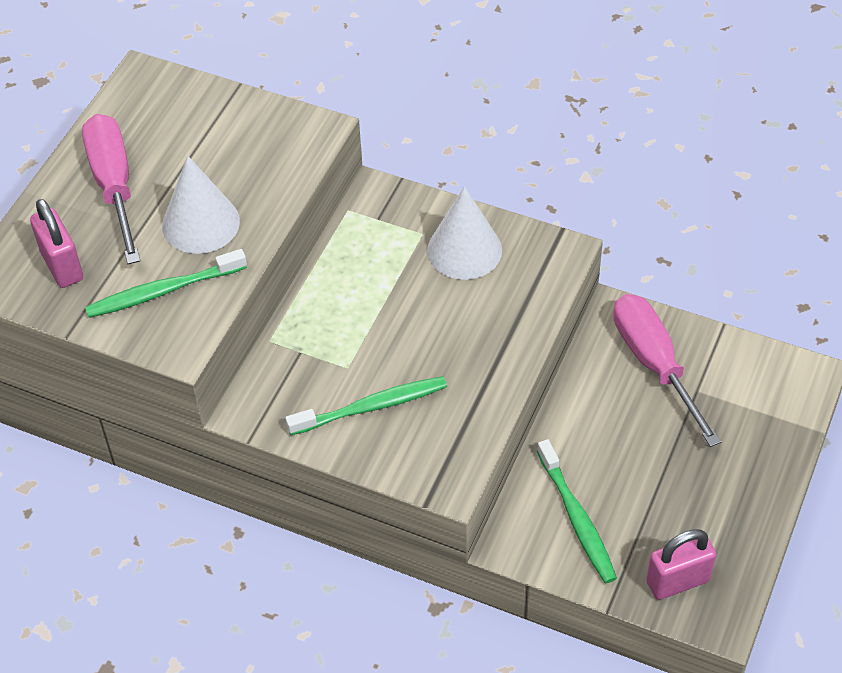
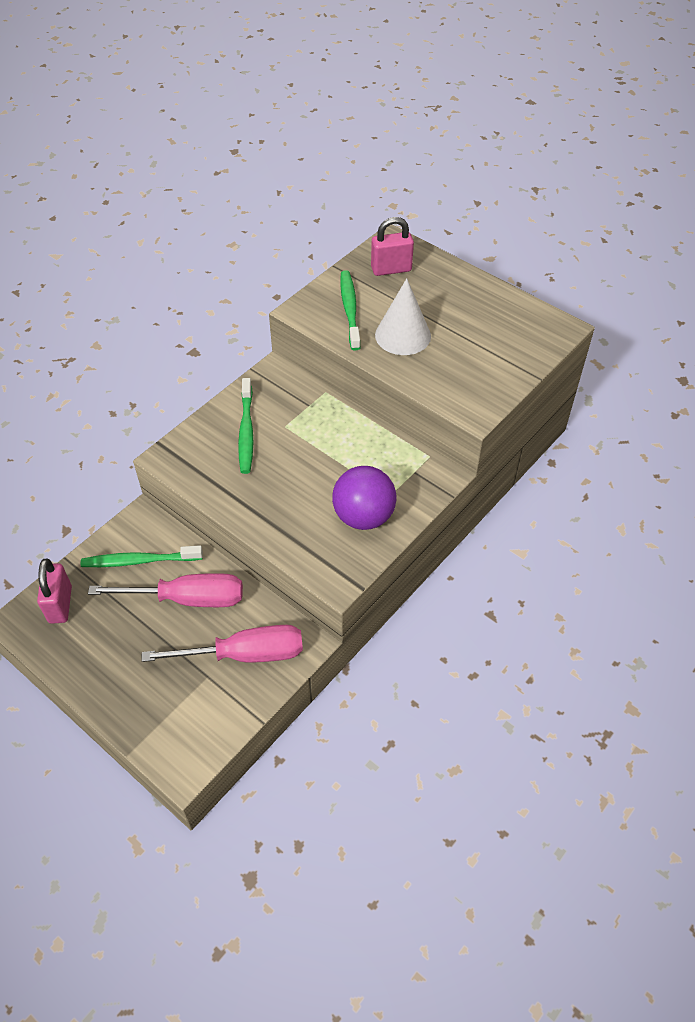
camera: 105 degrees right, 0 degrees up
(114, 184) = (455, 300): pink screwdriver -> pink screwdriver (189, 599)
(464, 250) = (363, 516): white cone -> purple ball

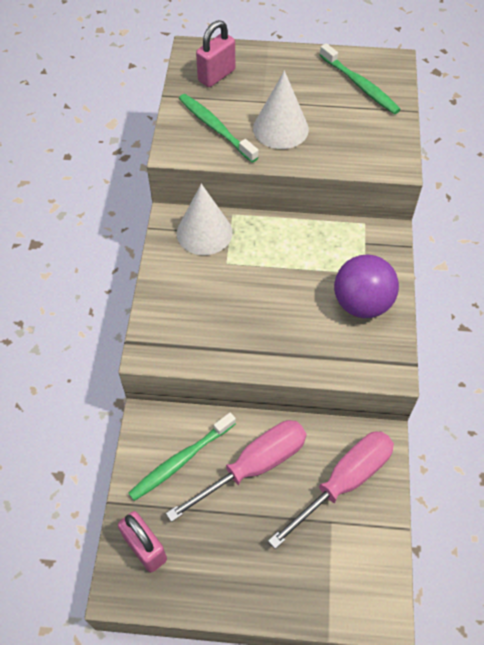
camera: 35 degrees left, 5 degrees up
(246, 431) = (198, 286): green toothbrush -> green toothbrush (360, 85)
(289, 394) = (204, 232): none -> white cone

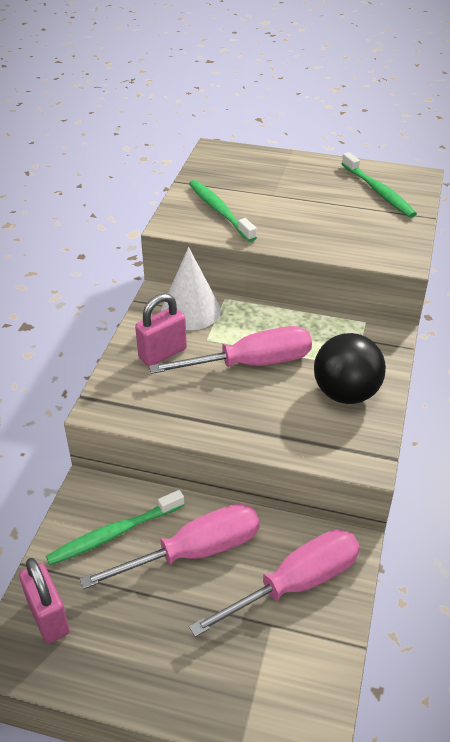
camera: 10 degrees right, 15 degrees down
(216, 75) = (232, 171): pink padlock -> pink padlock (162, 353)
(273, 283) = (252, 363): none -> pink screwdriver
(280, 128) = (286, 218): white cone -> none
(361, 303) = (345, 393): purple ball -> black ball

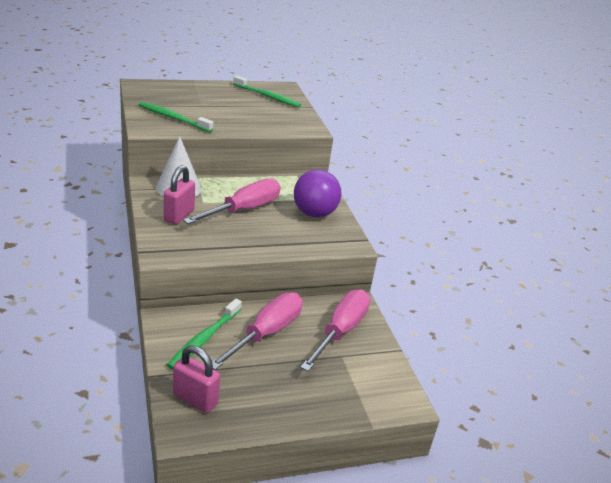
camera: 35 degrees left, 10 degrees down
(345, 393) = (314, 213): black ball -> purple ball

